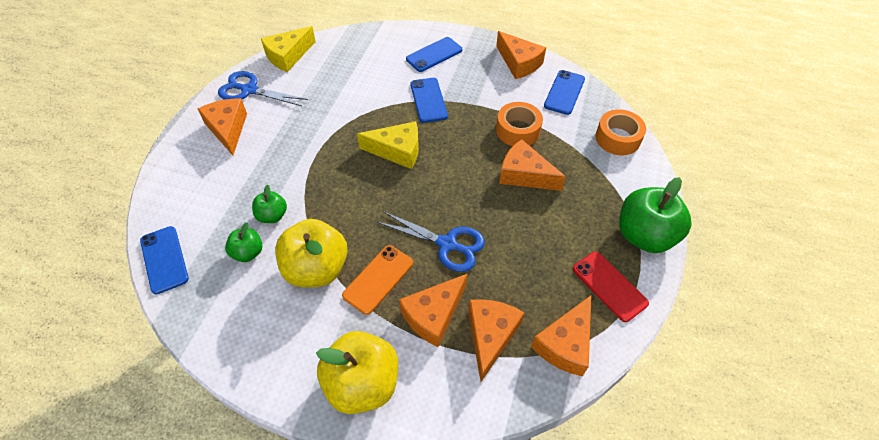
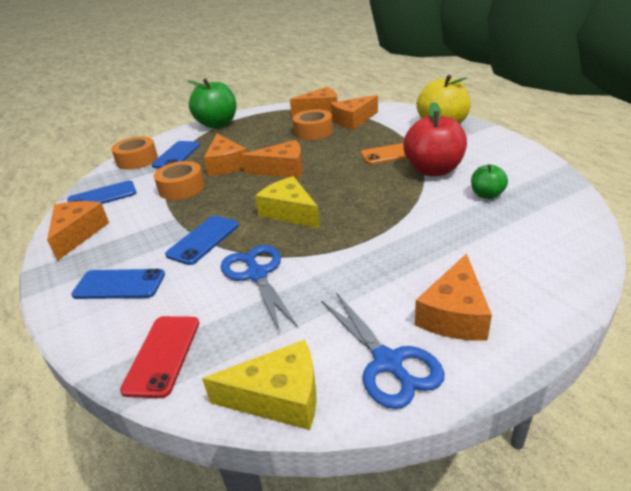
camera: 135 degrees left, 20 degrees down
(164, 259) = (576, 216): blue phone -> blue phone (176, 155)
(272, 215) = (448, 210): green apple -> none
(317, 269) = (433, 170): yellow apple -> red apple
(433, 315) = (375, 133): orange cheese -> orange cheese (282, 169)
(447, 244) = (328, 153): blue scissors -> blue scissors (257, 274)
(510, 280) = (313, 132): none -> orange tape
(609, 286) = (268, 117): red phone -> red phone (163, 355)

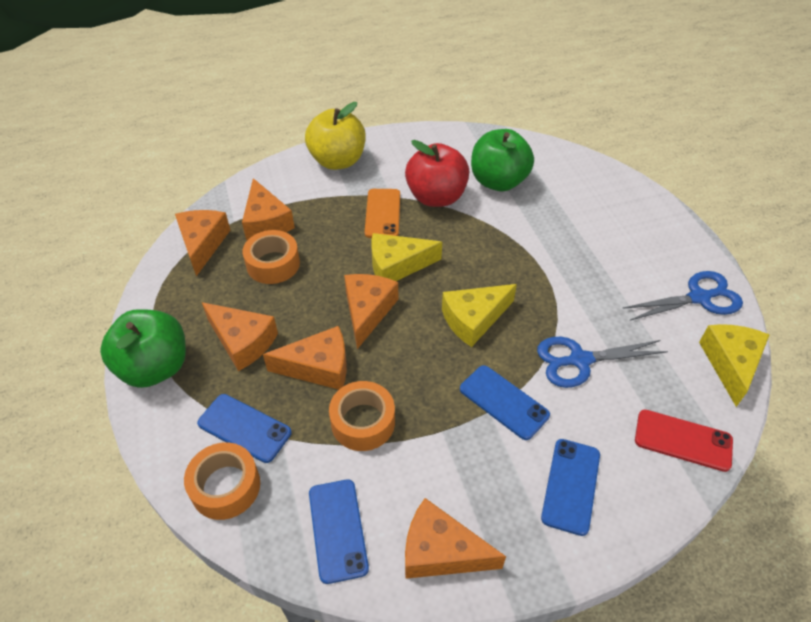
camera: 80 degrees left, 15 degrees up
(336, 170) = (397, 265): none -> yellow cheese
(454, 314) = (653, 251): orange cheese -> orange cheese (242, 342)
(486, 195) = (498, 182): green apple -> green apple, size x1.93

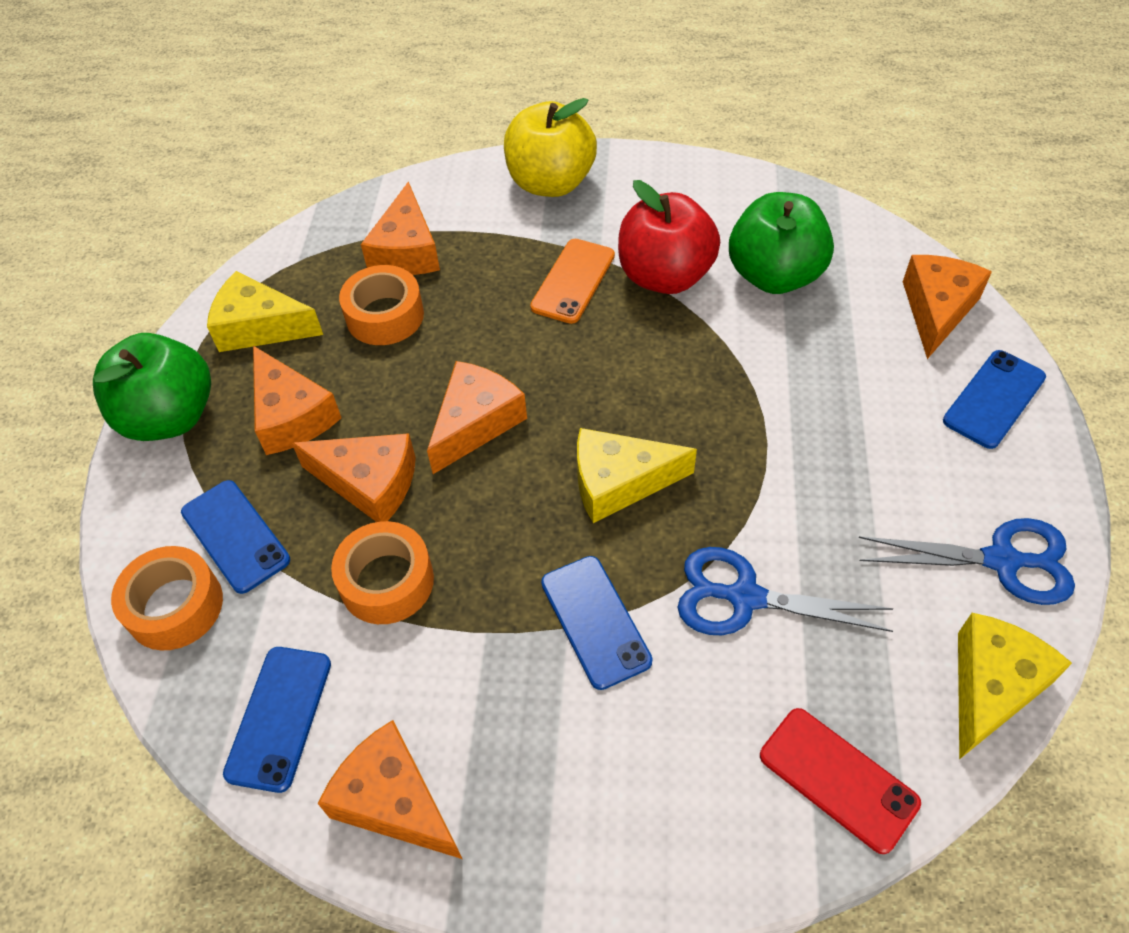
camera: 25 degrees right, 5 degrees up
(203, 244) = (310, 261): orange cheese -> orange cheese (937, 310)
(397, 265) = (552, 367): yellow cheese -> yellow cheese (260, 327)
(571, 486) = (624, 781): blue phone -> blue phone (994, 399)

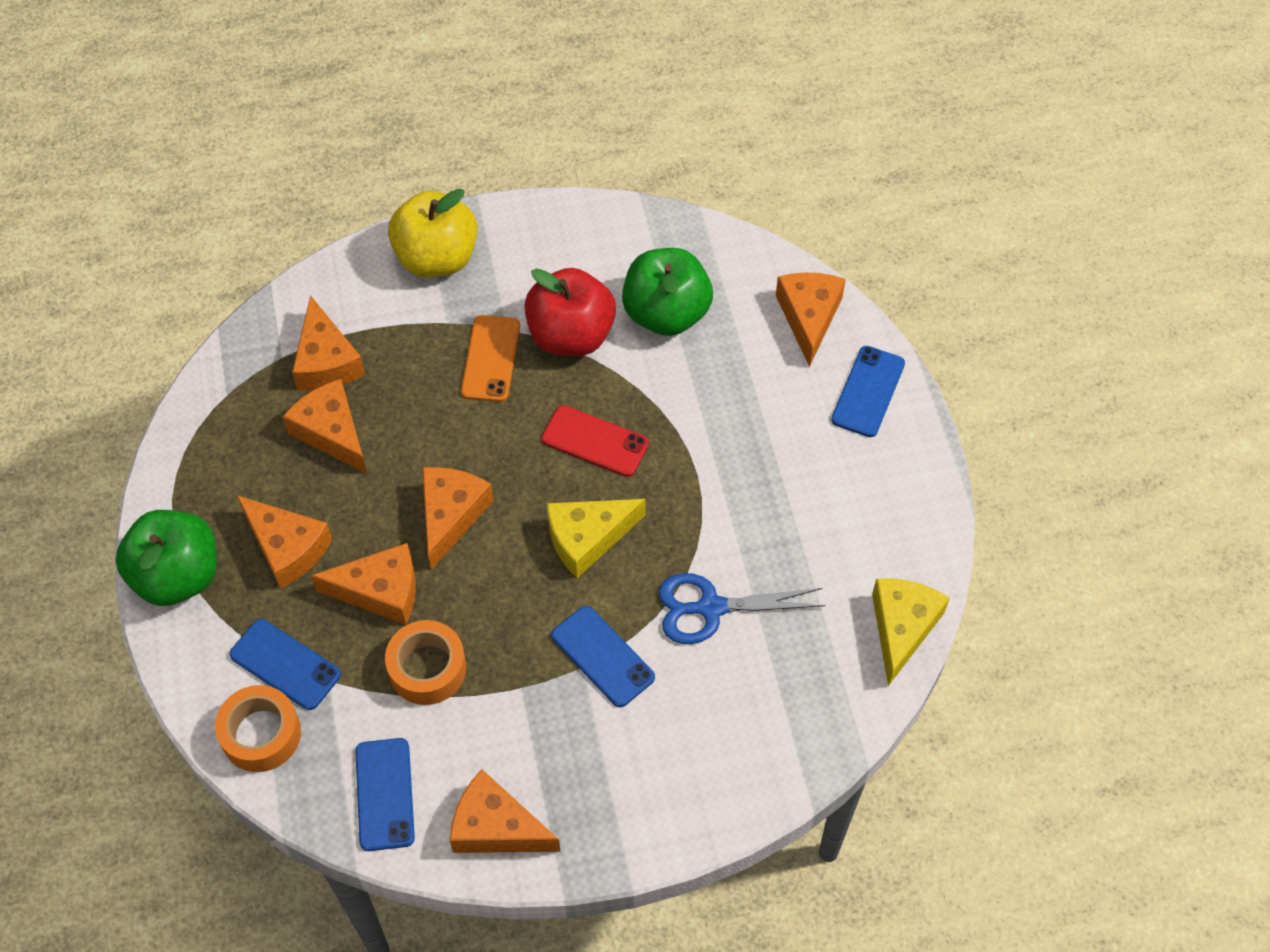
camera: 20 degrees left, 5 degrees up
(260, 327) = (220, 470): yellow cheese -> none
(385, 316) = (332, 432): orange tape -> orange cheese
(838, 779) = (808, 723): red phone -> red phone (595, 441)
(1001, 561) = (894, 529): blue scissors -> none

